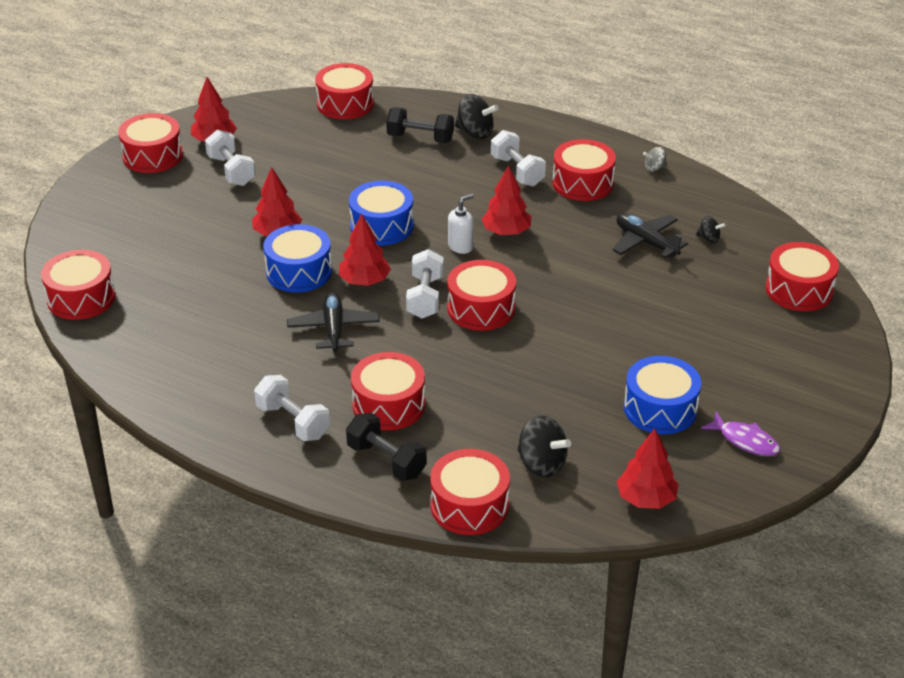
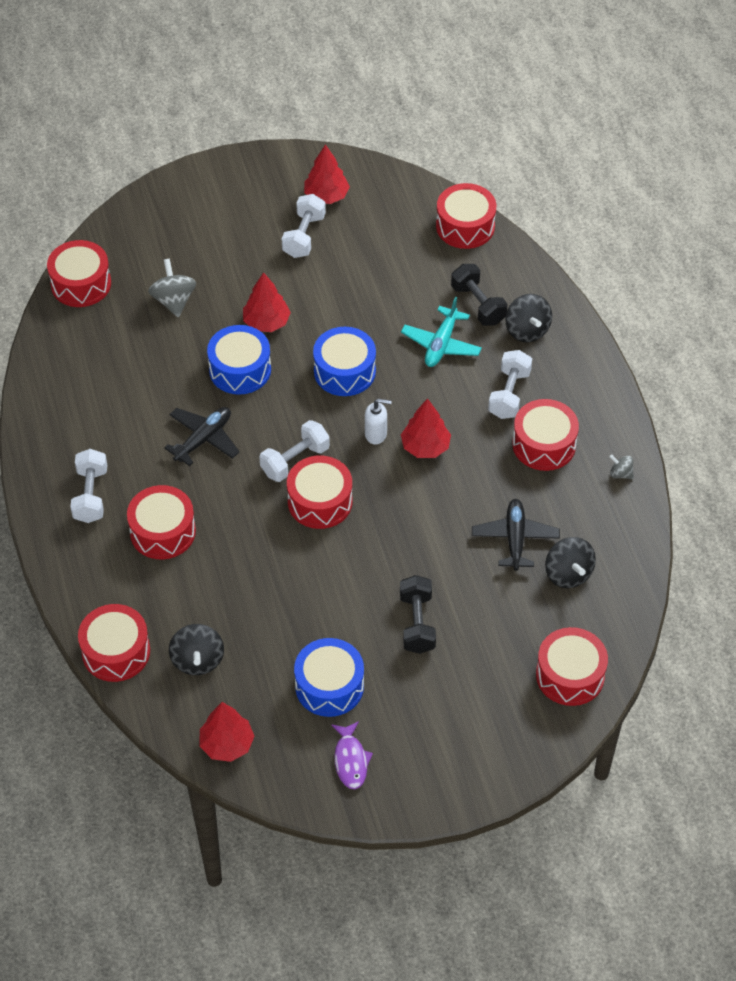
camera: 45 degrees right, 15 degrees up
(152, 156) = (267, 180): red drum -> none
(180, 263) = (174, 300): none -> grey spinning top
(364, 281) = (272, 413): red tree -> none
(386, 460) = (109, 574): black dumbbell -> black dumbbell (417, 623)
(428, 172) = (441, 344): none -> turquoise plane
(709, 239) = (568, 574): black spinning top -> black spinning top, size x1.81

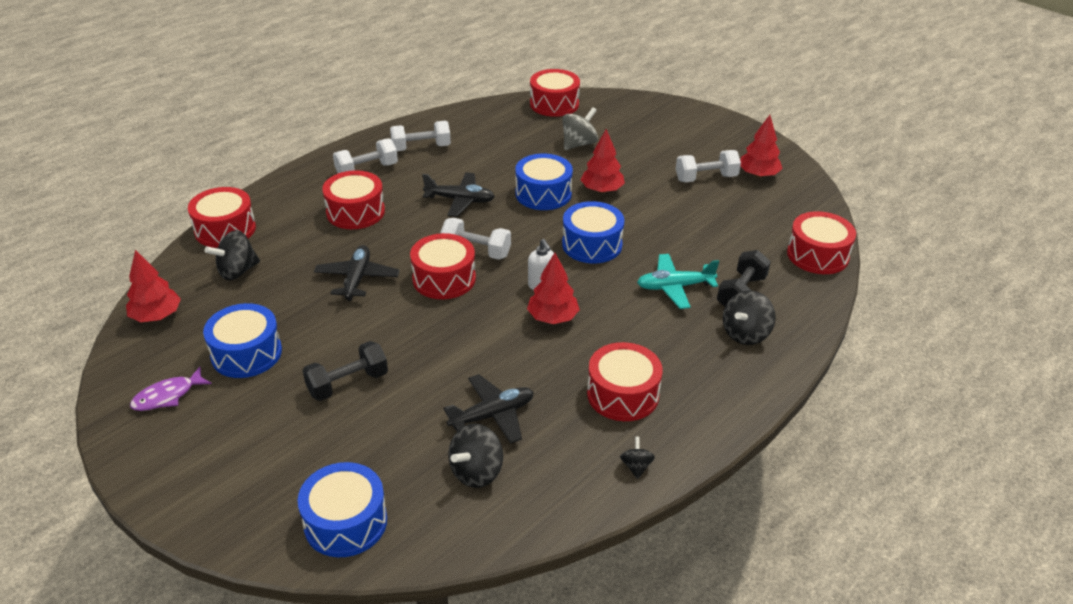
camera: 60 degrees right, 15 degrees down
(275, 567) = (357, 279): none -> black plane
(509, 394) = (660, 349): white dumbbell -> white dumbbell (421, 148)
(570, 675) = (345, 522): red drum -> blue drum
(620, 473) = (636, 466): grey spinning top -> black spinning top

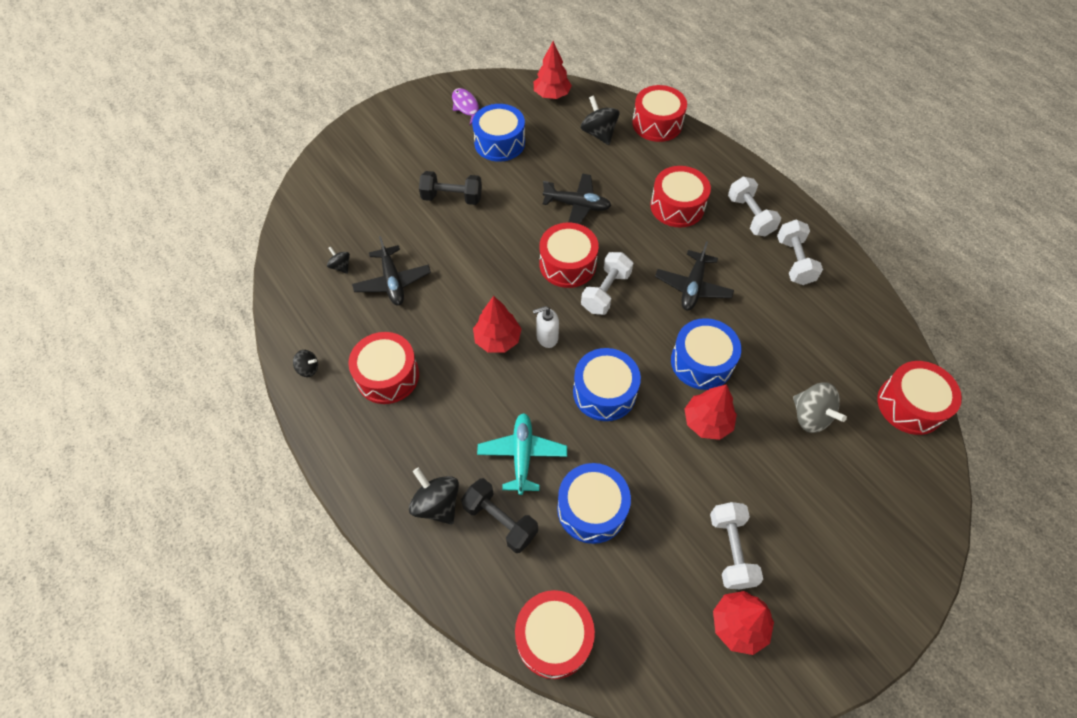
camera: 100 degrees right, 20 degrees up
(345, 522) = (325, 195): blue drum -> blue drum (591, 509)
(348, 384) = (452, 198): black dumbbell -> black dumbbell turned 60 degrees counterclockwise
(476, 472) = (341, 266): black spinning top -> black spinning top, size x0.55

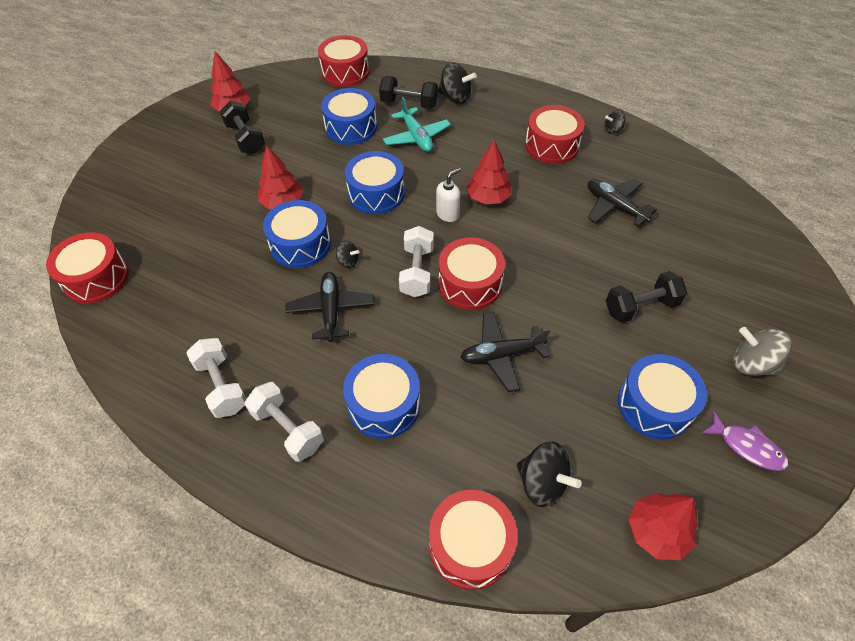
camera: 155 degrees right, 5 degrees down
(341, 266) = (671, 202): black spinning top -> black spinning top (348, 261)
(677, 206) = (384, 404): red drum -> blue drum
(731, 550) = (245, 139): white dumbbell -> black dumbbell
(810, 416) = (192, 237): grey spinning top -> grey spinning top (752, 364)

